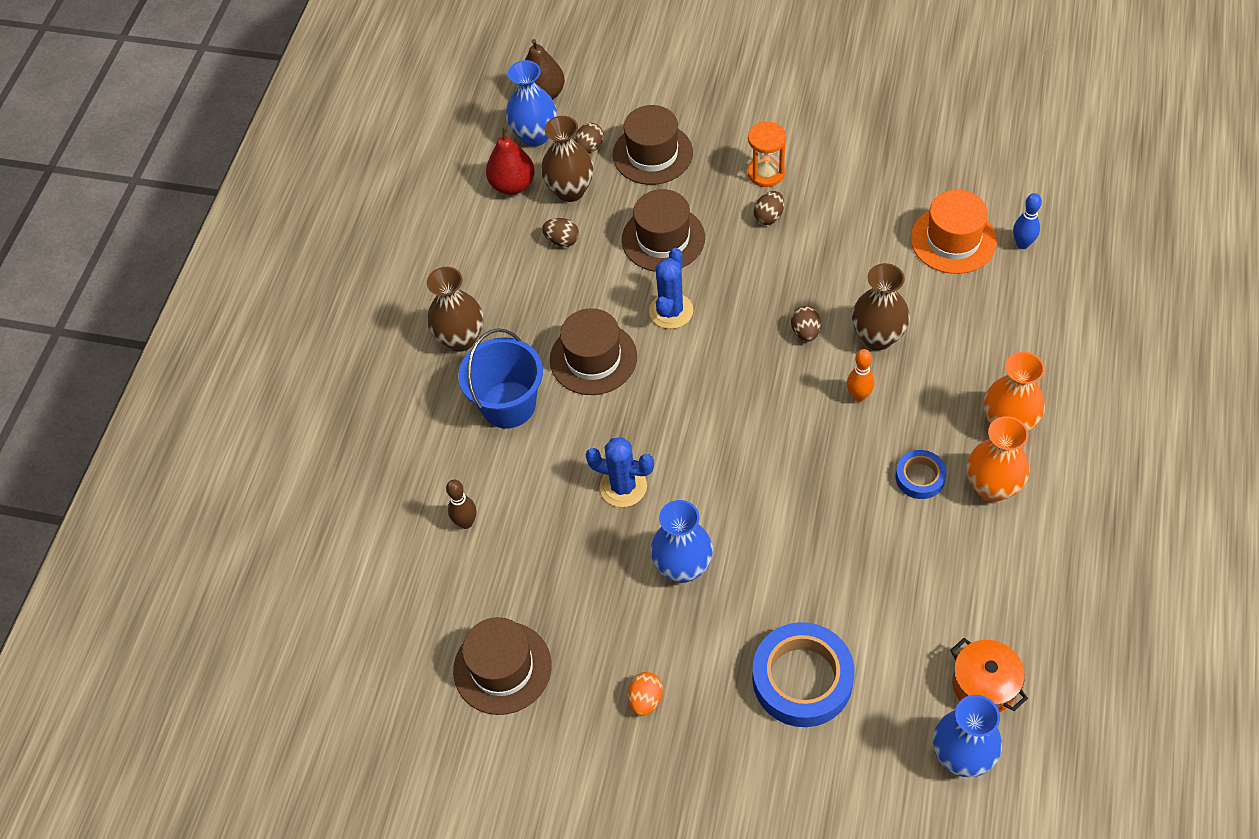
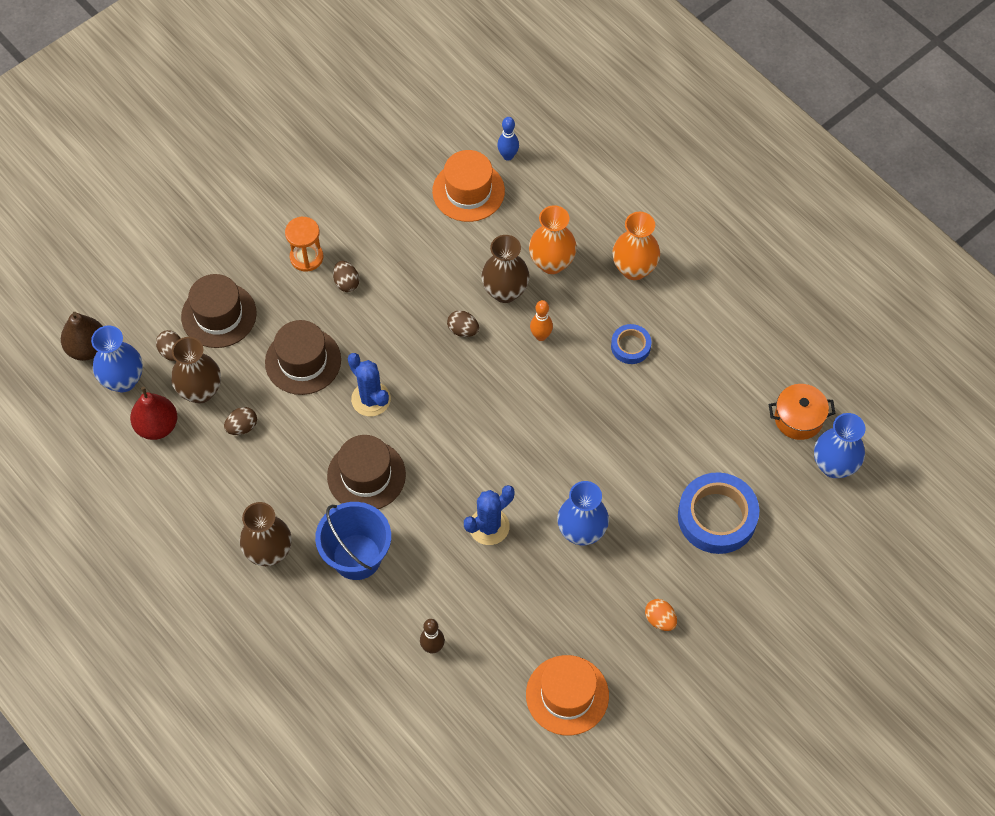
camera: 60 degrees left, 5 degrees up
(502, 668) = (567, 695): brown hat -> orange hat
(992, 487) = (671, 312): orange vase -> orange vase (551, 263)

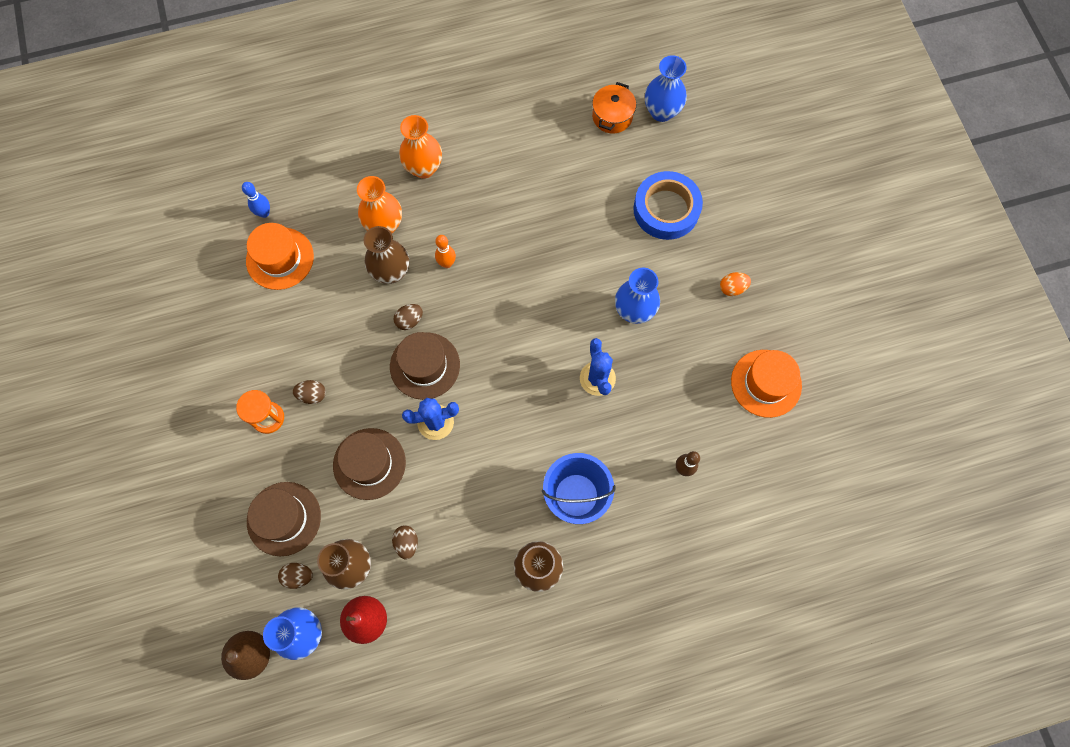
camera: 65 degrees left, 10 degrees up
(366, 475) = (505, 456): brown hat -> brown hat (425, 365)
(630, 346) = (491, 202): blue tape -> none

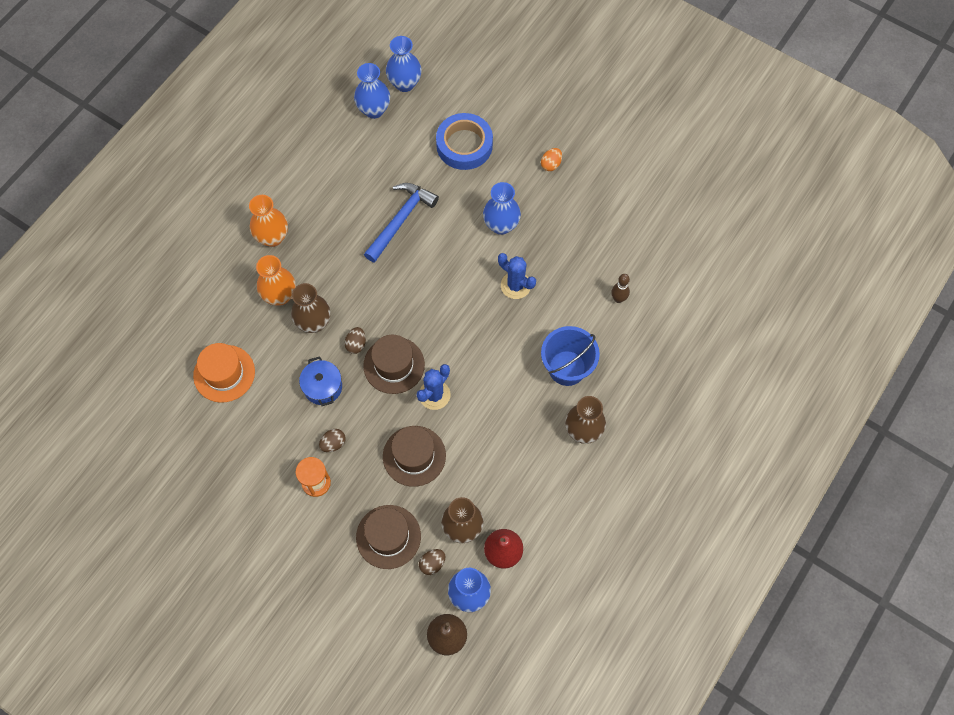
camera: 40 degrees left, 5 degrees down
(264, 213) = (183, 352): blue bowling pin -> none
(348, 336) = (322, 387): none -> blue pot
(407, 543) = (485, 484): brown egg -> none
(447, 263) = (348, 288): orange bowling pin -> none
(547, 236) = (400, 220): none -> blue hammer
(612, 116) = (374, 110): orange pot -> blue vase
(766, 383) = (623, 208): orange hat -> none

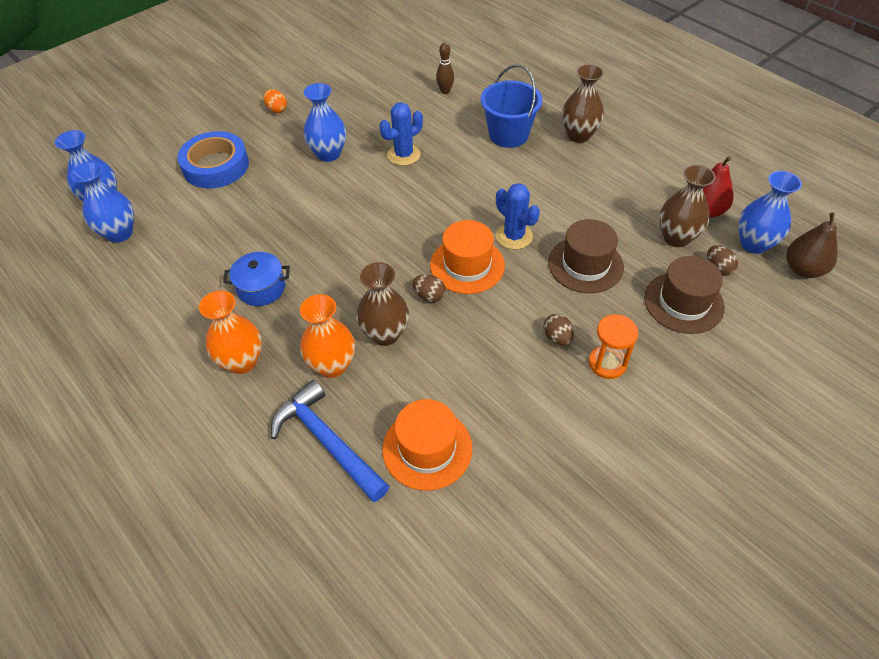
camera: 75 degrees left, 15 degrees down
(322, 387) = (477, 338): blue pot -> blue pot (261, 288)
(394, 365) = (467, 265): brown hat -> orange hat
(400, 220) = (282, 232): blue hammer -> blue hammer (327, 442)

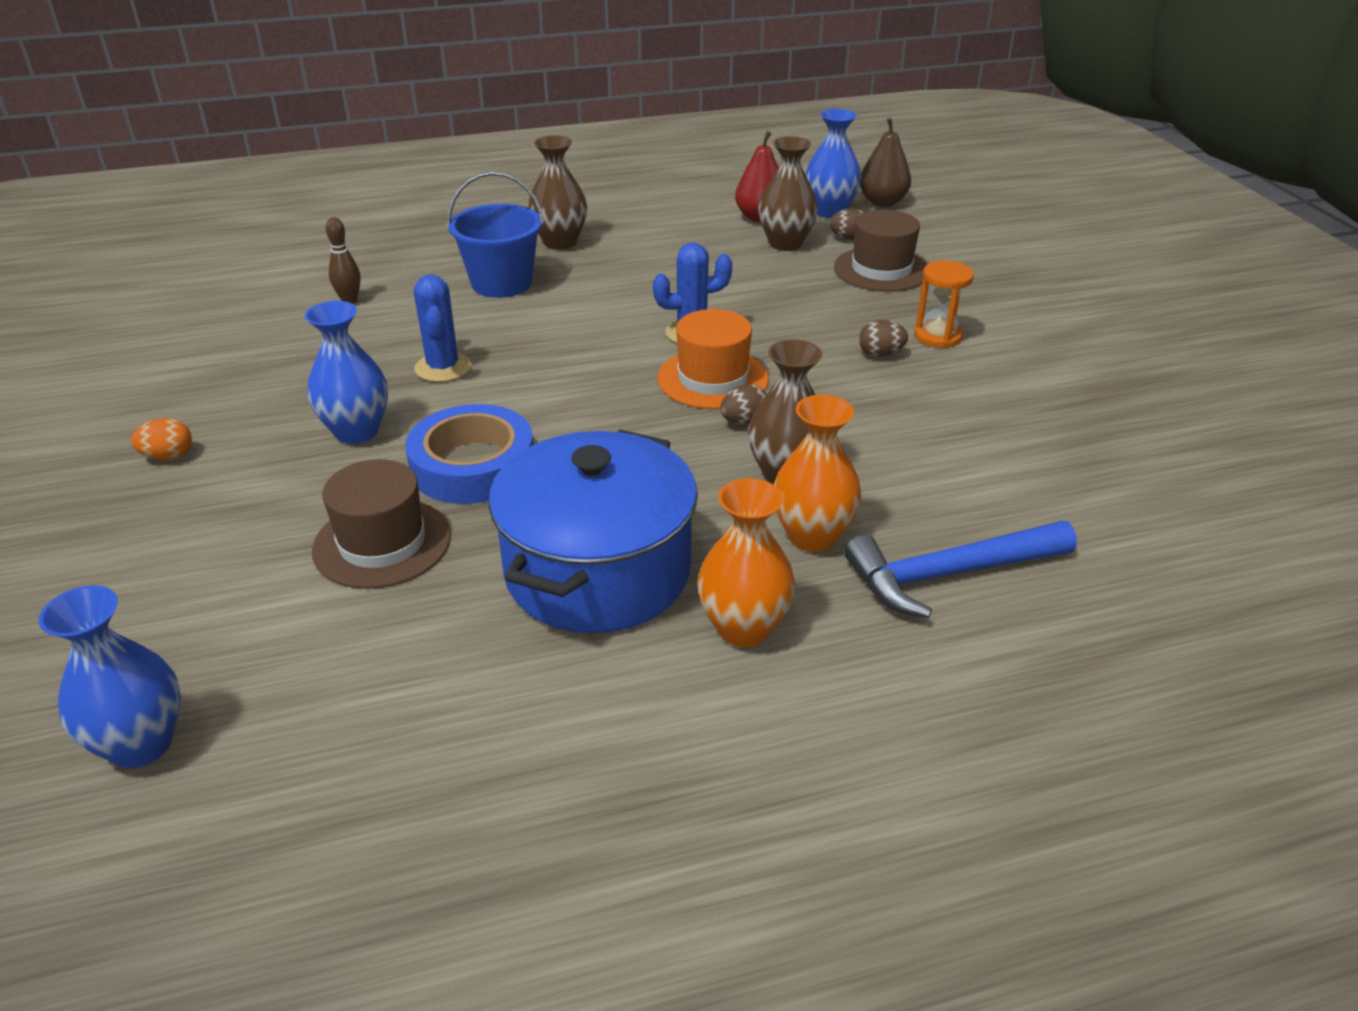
camera: 65 degrees left, 15 degrees down
(119, 233) = (273, 733): blue vase -> none
(216, 166) = (230, 560): blue tape -> blue tape (473, 465)
(261, 288) = (598, 571): blue pot -> blue pot, size x2.10
(427, 448) = (1000, 492): orange hat -> none
(585, 264) = (780, 304): brown hat -> brown hat (382, 543)

